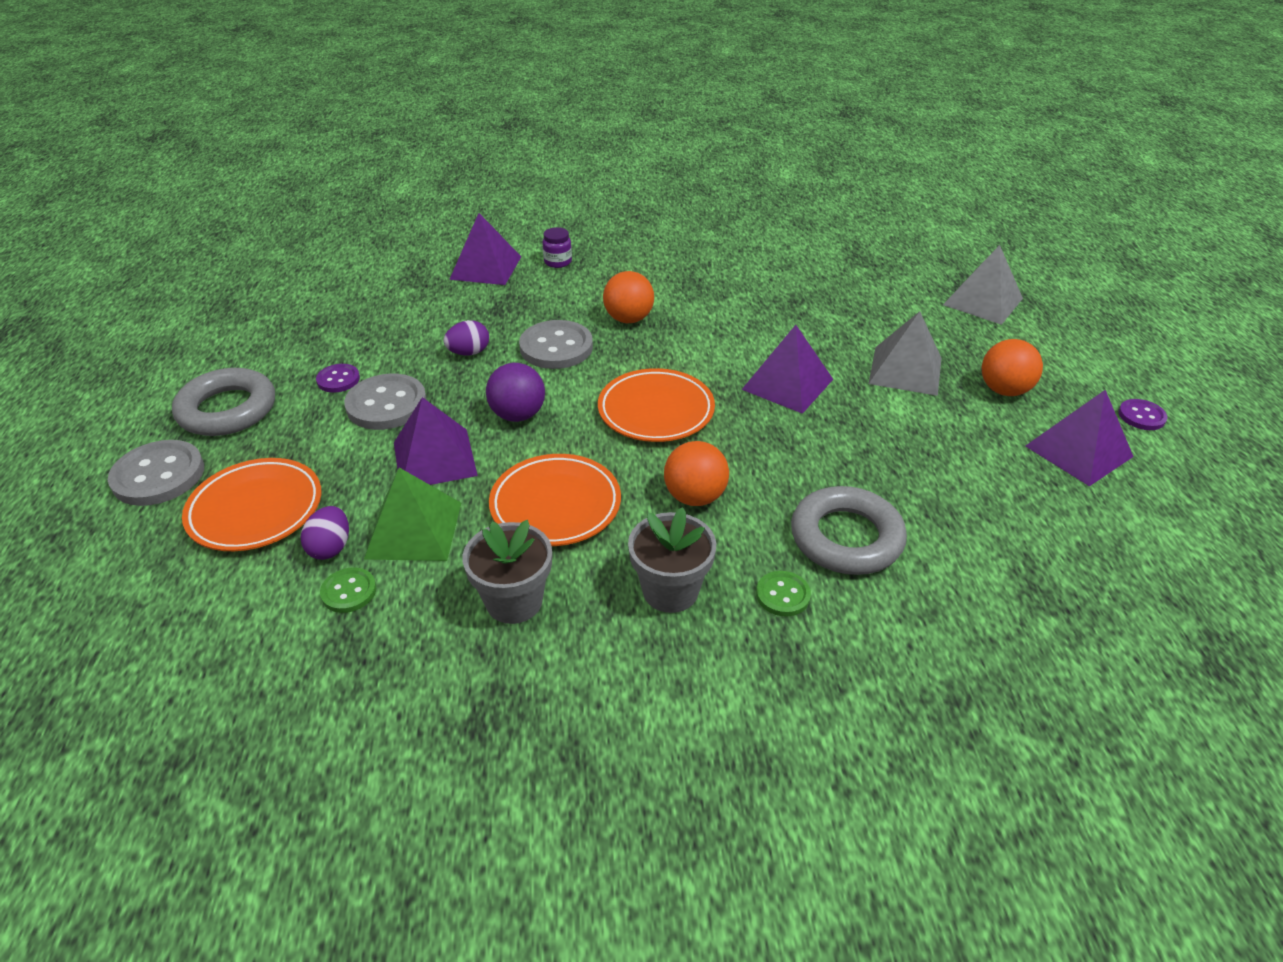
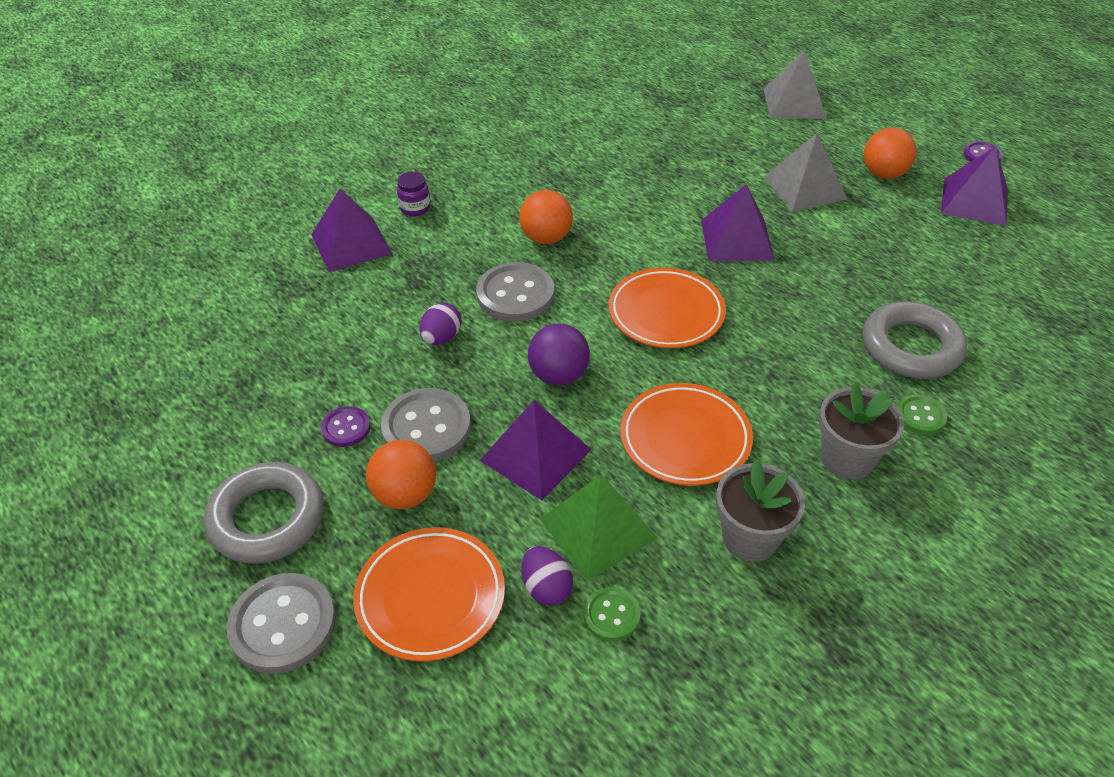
camera: 35 degrees left, 5 degrees up
(695, 497) = (778, 372): orange ball -> orange ball (405, 495)

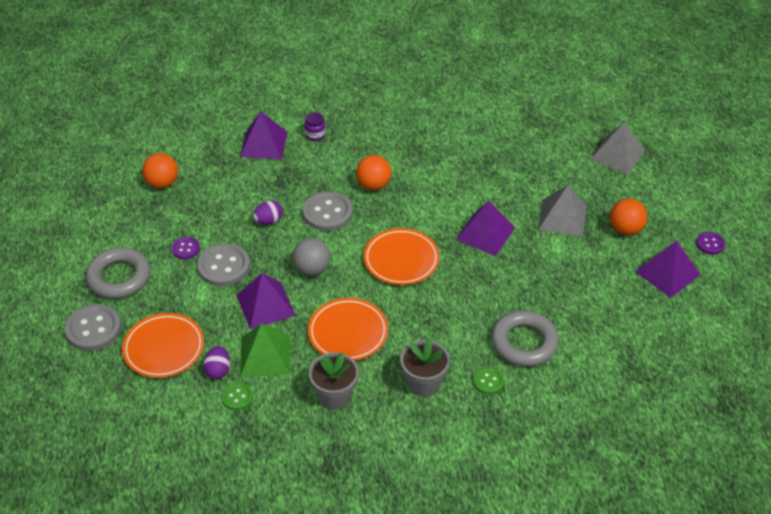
camera: 30 degrees right, 0 degrees up
(405, 495) = (188, 295): orange ball -> orange ball (162, 183)
(558, 375) = (312, 269): purple ball -> grey ball

